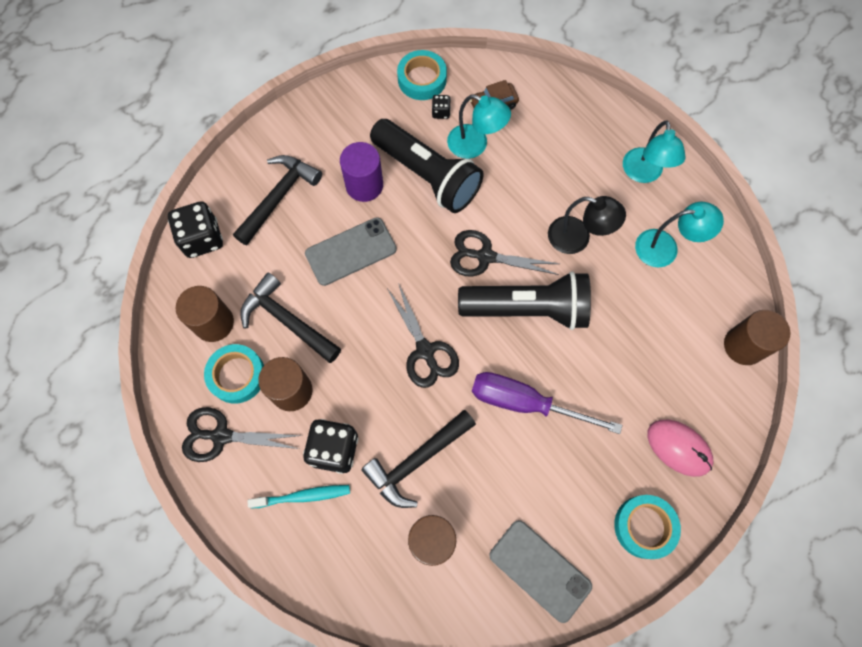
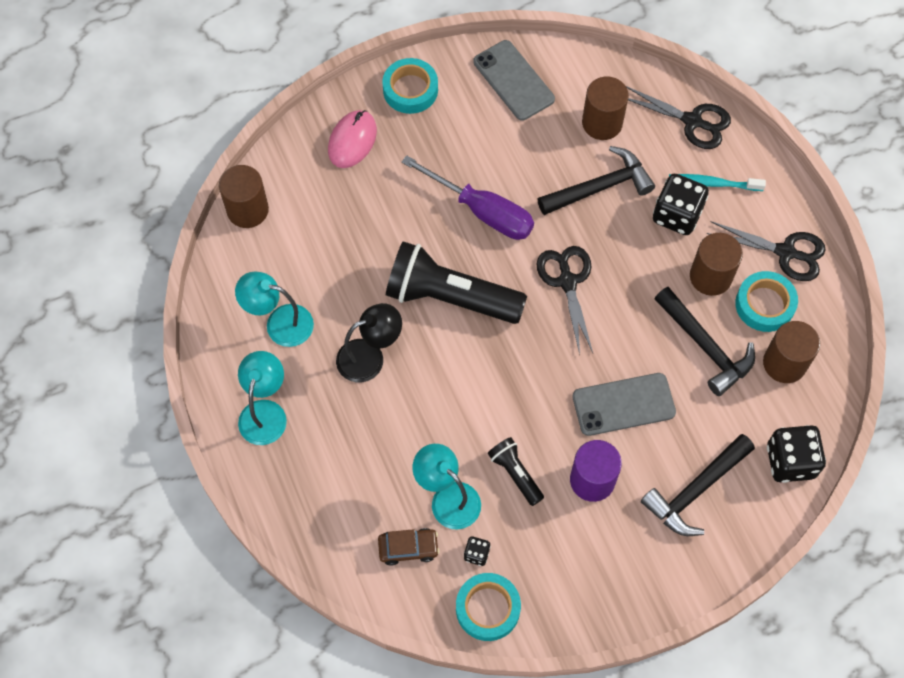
camera: 165 degrees left, 5 degrees down
(427, 175) = (515, 473): black flashlight -> black flashlight, size x0.49
(485, 256) = (477, 362): black scissors -> black scissors (692, 121)
(577, 238) = (370, 357): black lamp -> black lamp turned 120 degrees clockwise
(679, 448) = (352, 140): pink mouse -> pink mouse turned 60 degrees clockwise

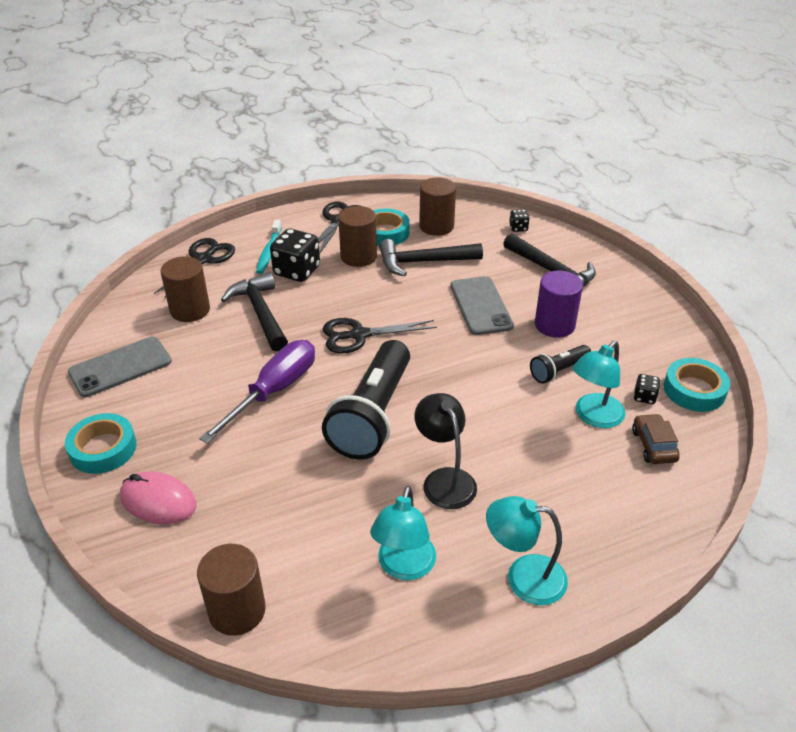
camera: 90 degrees left, 25 degrees down
(705, 346) = (423, 262): black hammer -> black hammer turned 150 degrees counterclockwise
(790, 461) = (518, 228): black dice -> black dice, size x0.48

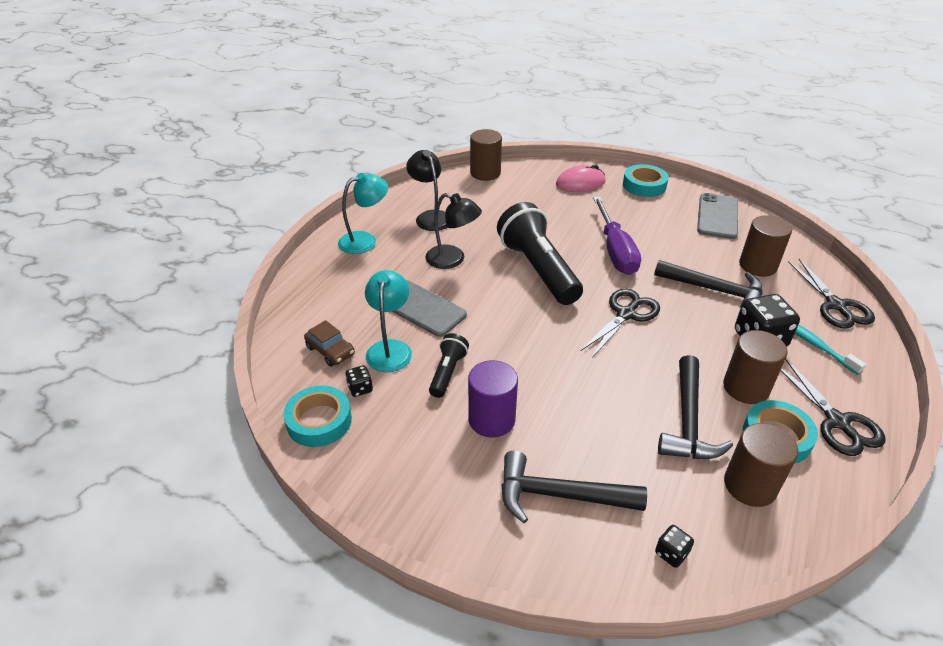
camera: 140 degrees right, 0 degrees up
(404, 567) = (430, 217): turquoise lamp -> black lamp
(423, 262) = (687, 420): black hammer -> black hammer turned 150 degrees clockwise
(480, 306) = (575, 400): grey phone -> grey phone (422, 308)

